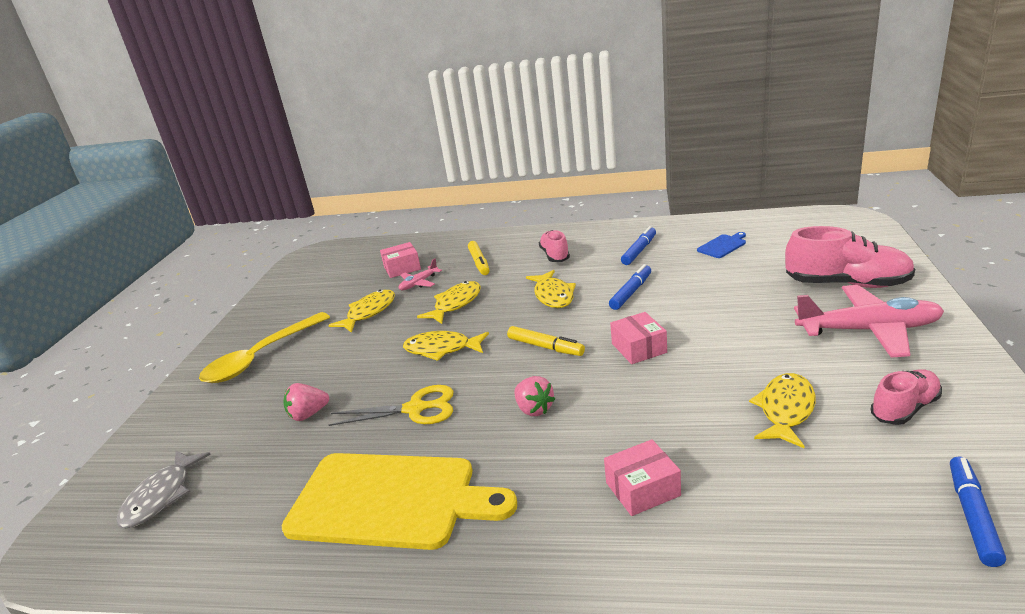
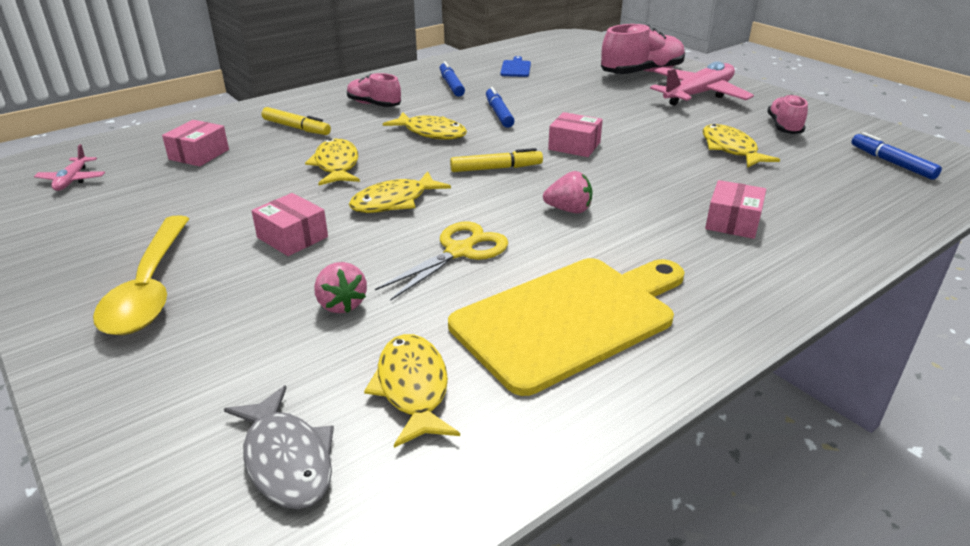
camera: 50 degrees left, 5 degrees up
(308, 414) = (341, 304): pink strawberry -> pink strawberry turned 45 degrees counterclockwise
(356, 353) = (292, 237): none -> pink box
(369, 312) = (234, 201): yellow fish -> yellow fish (413, 388)
(419, 283) = (252, 161): pink plane -> pink plane (72, 180)

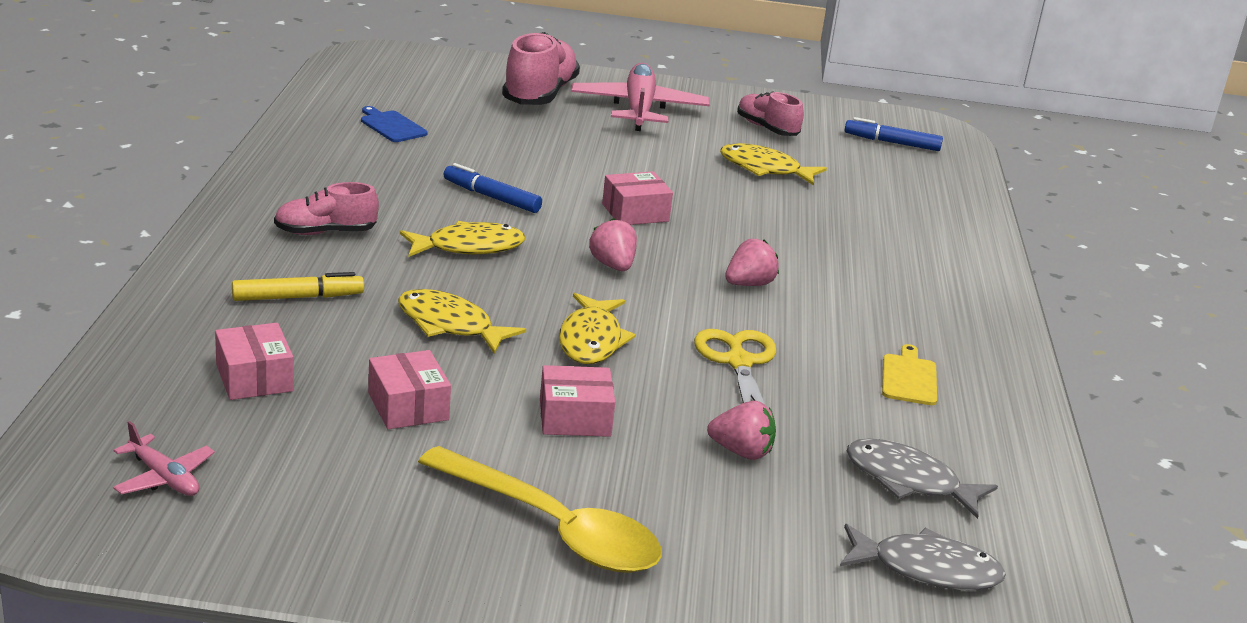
camera: 50 degrees left, 5 degrees down
(413, 388) = (908, 481): yellow fish -> grey fish
(451, 85) = (362, 174): blue marker -> none
(496, 168) = (613, 265): yellow marker -> pink strawberry
(570, 319) = (909, 378): yellow cutting board -> yellow cutting board, size x0.40
(732, 222) = (876, 245): pink box -> pink box (408, 406)

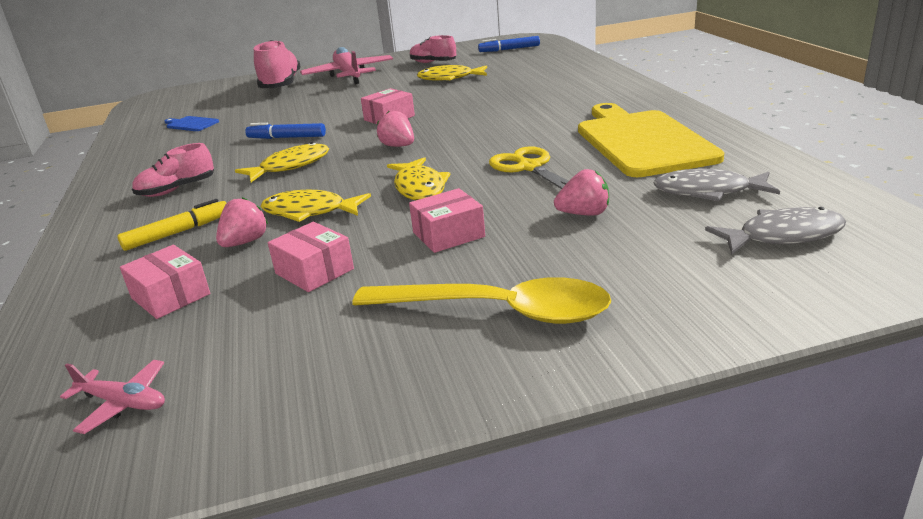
camera: 15 degrees left, 0 degrees up
(749, 284) = (494, 129): pink strawberry -> pink strawberry (245, 242)
(909, 378) = (642, 141): yellow cutting board -> yellow cutting board, size x2.49

